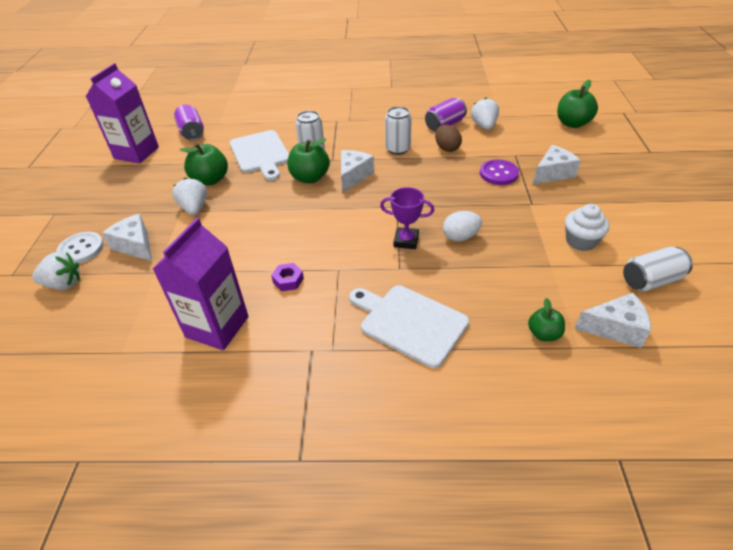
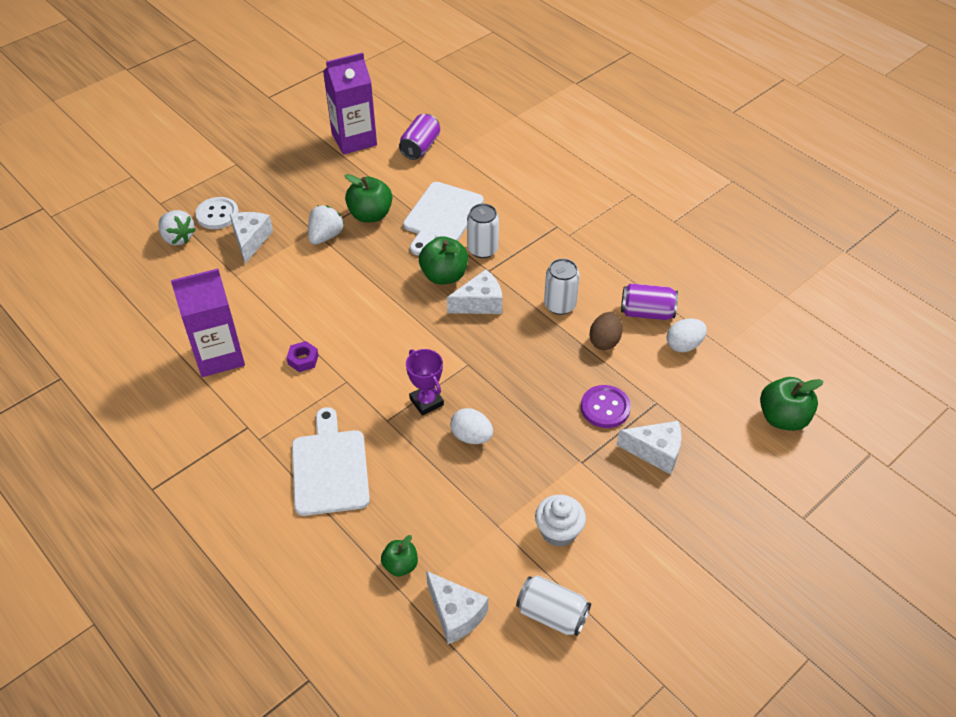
camera: 45 degrees right, 5 degrees up
(484, 126) = (684, 345): white strawberry -> white egg

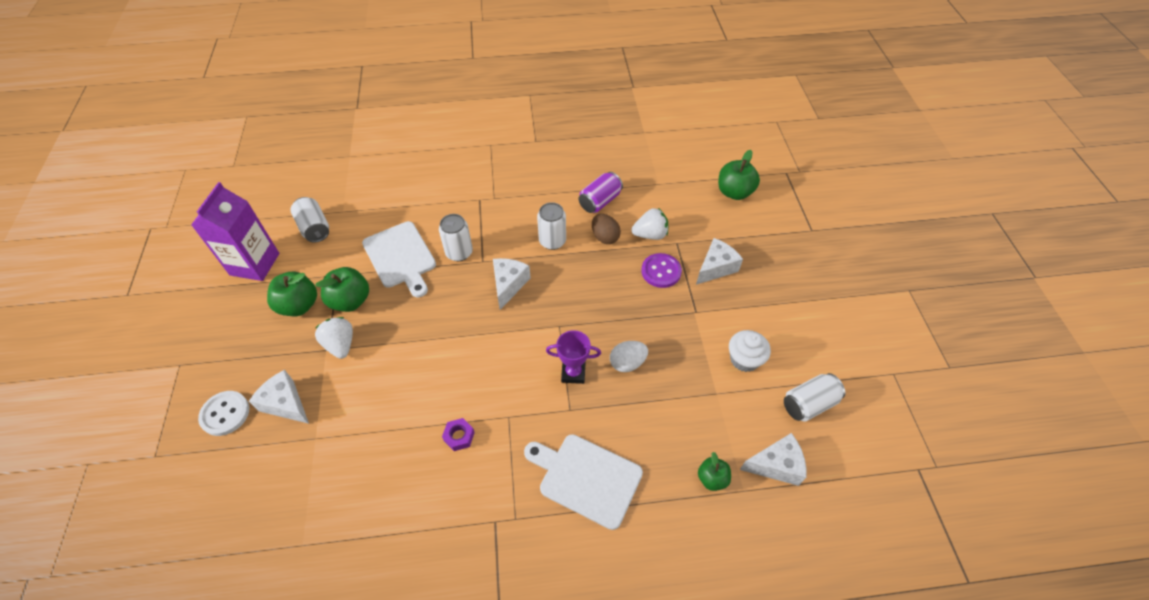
camera: 55 degrees left, 5 degrees up
(178, 238) = (218, 463): white strawberry -> white strawberry (650, 234)
(219, 356) = (395, 503): purple carton -> none
(420, 147) = (314, 228): purple can -> white can
(444, 276) = (461, 290): green apple -> green apple (299, 305)
(684, 345) = (642, 200): white egg -> none

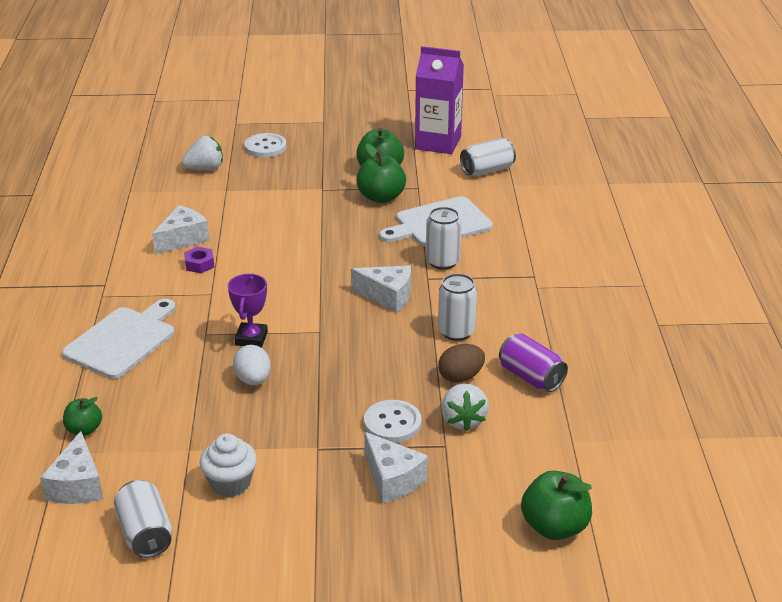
camera: 95 degrees right, 20 degrees down
(285, 403) = (267, 173): white cheese -> white cheese (183, 239)
(340, 344) = (326, 195): white strawberry -> white strawberry (205, 169)
(661, 271) = (392, 423): purple button -> white button

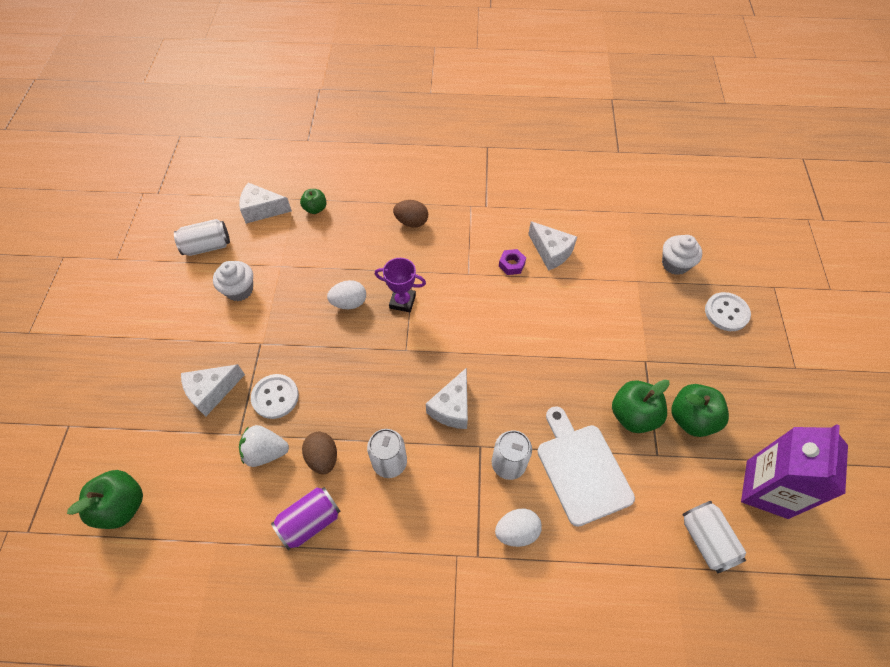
camera: 95 degrees right, 25 degrees up
(123, 340) = (411, 222): white cutting board -> brown egg
(205, 169) = (675, 264): white strawberry -> white cupcake
(505, 256) = (516, 531): none -> white egg

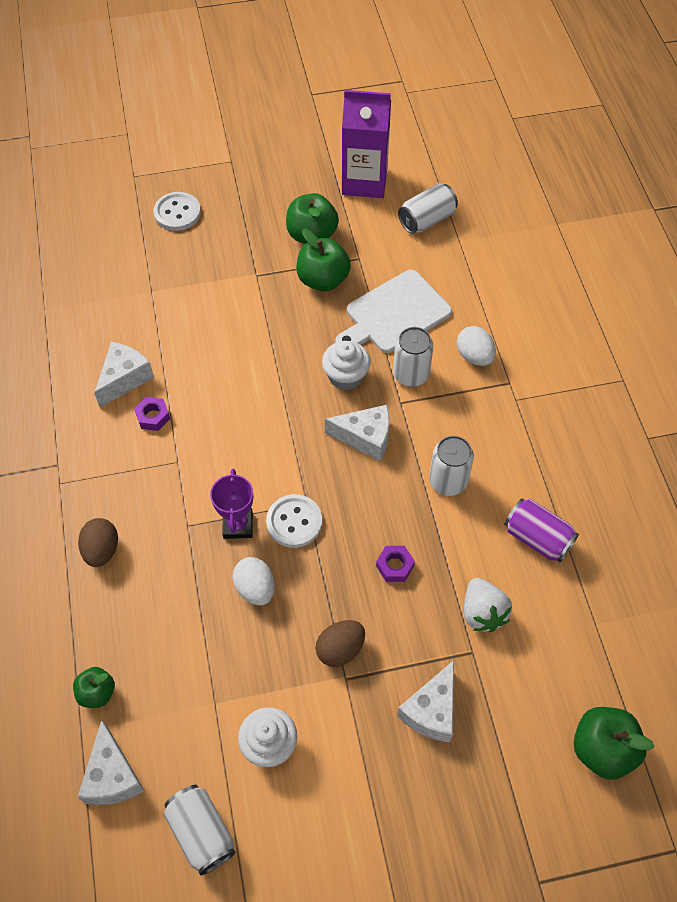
camera: 105 degrees left, 0 degrees up
(211, 392) = (431, 711): white cheese -> white cheese turned 75 degrees clockwise
(275, 397) = (413, 629): white button -> white button (294, 522)
(323, 458) = (467, 549): brown egg -> brown egg (340, 649)
(330, 398) = (395, 566): none -> purple nut
(675, 264) = (119, 258): white cupcake -> white cupcake (346, 376)

